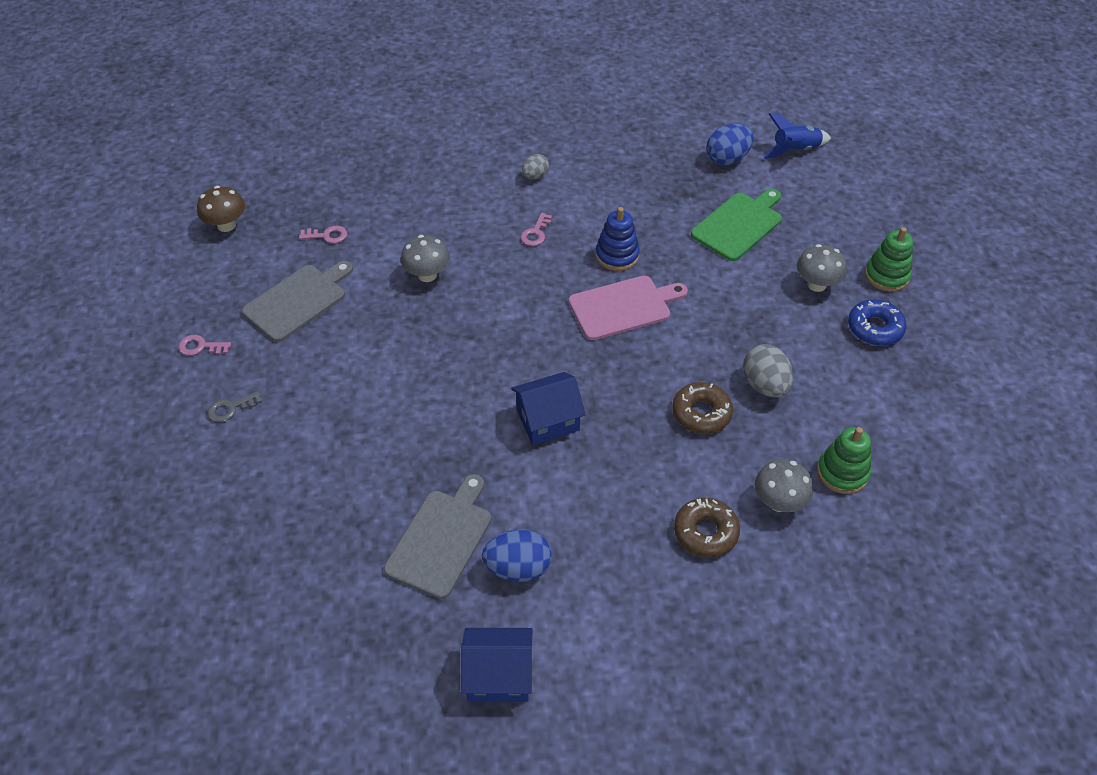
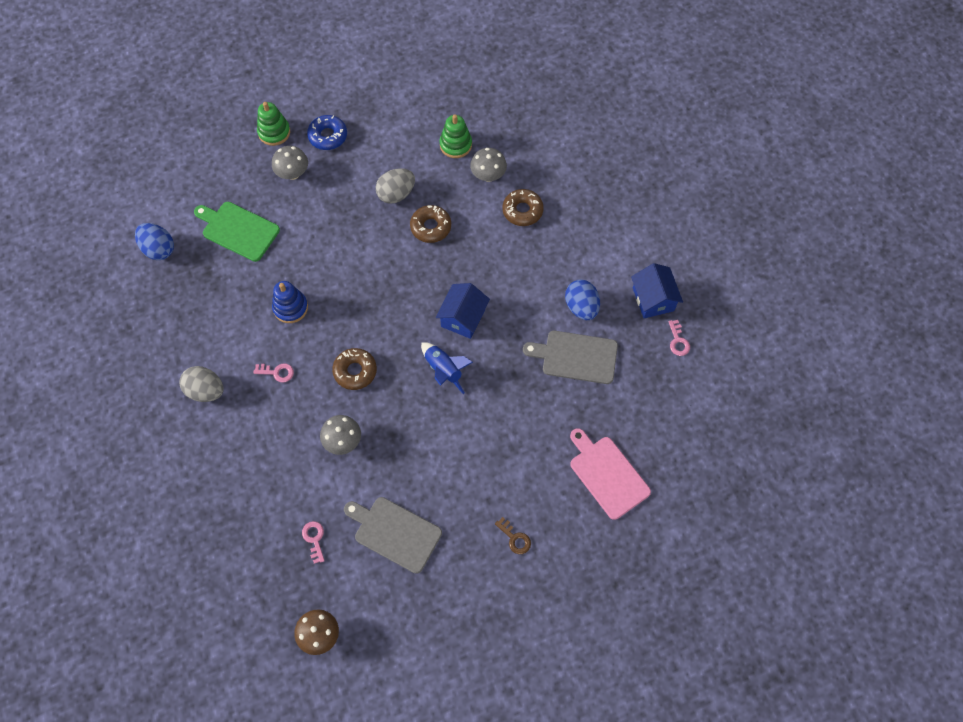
camera: 105 degrees left, 15 degrees up
(200, 347) = (462, 590): pink key -> pink key (678, 341)
(230, 408) = (515, 538): grey key -> brown key
(511, 299) = (355, 371): none -> brown donut
(535, 176) = (206, 390): grey egg -> grey egg, size x1.64
(548, 420) = (463, 318): blue house -> blue house turned 60 degrees clockwise
(623, 307) = (344, 292): pink cutting board -> pink cutting board (607, 474)
(795, 150) = (140, 202): blue rocket -> blue rocket (443, 370)

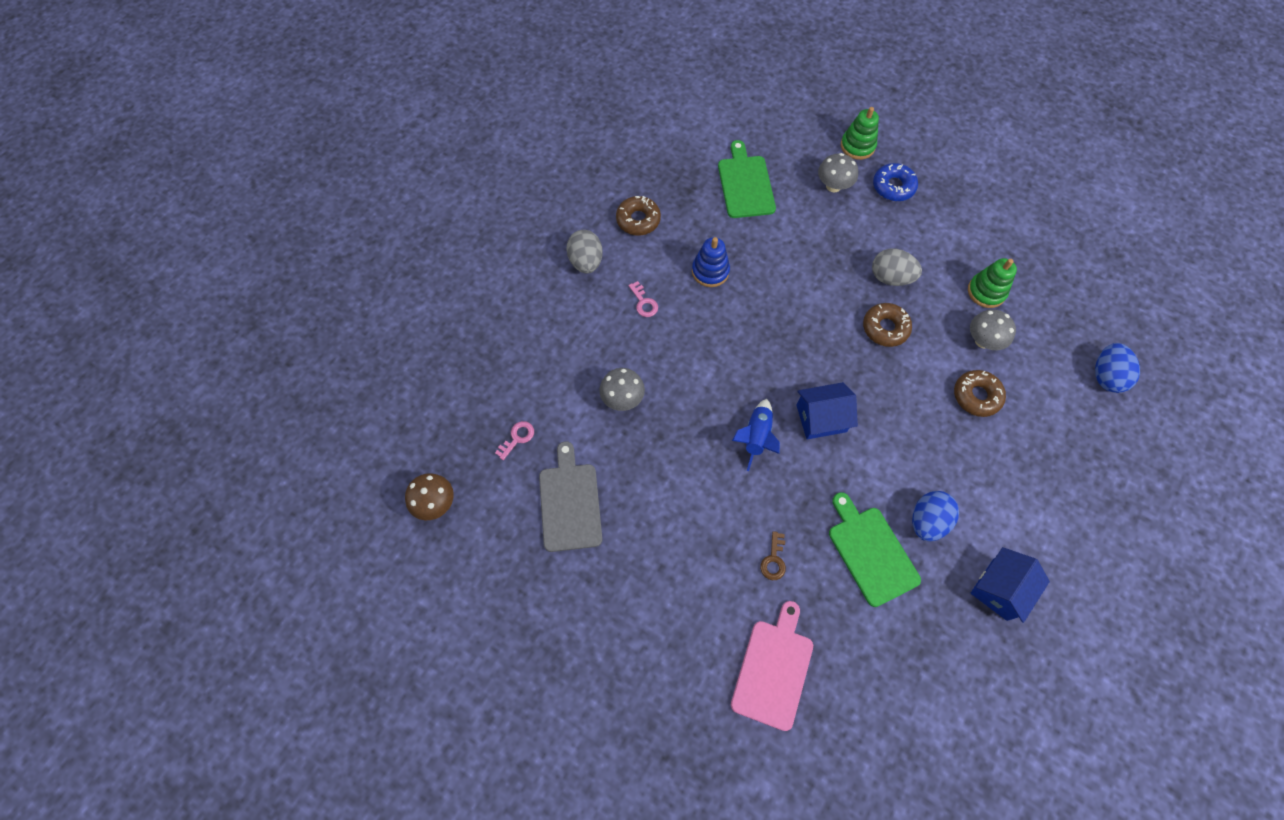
camera: 55 degrees right, 0 degrees up
(159, 249) = (679, 142): blue egg -> blue egg (1106, 376)
(355, 371) = (694, 363): brown donut -> brown donut (638, 220)
(515, 538) = (641, 619): brown key -> brown key (773, 560)
(576, 357) = (870, 552): grey cutting board -> green cutting board
(678, 341) = (977, 648): pink key -> none

